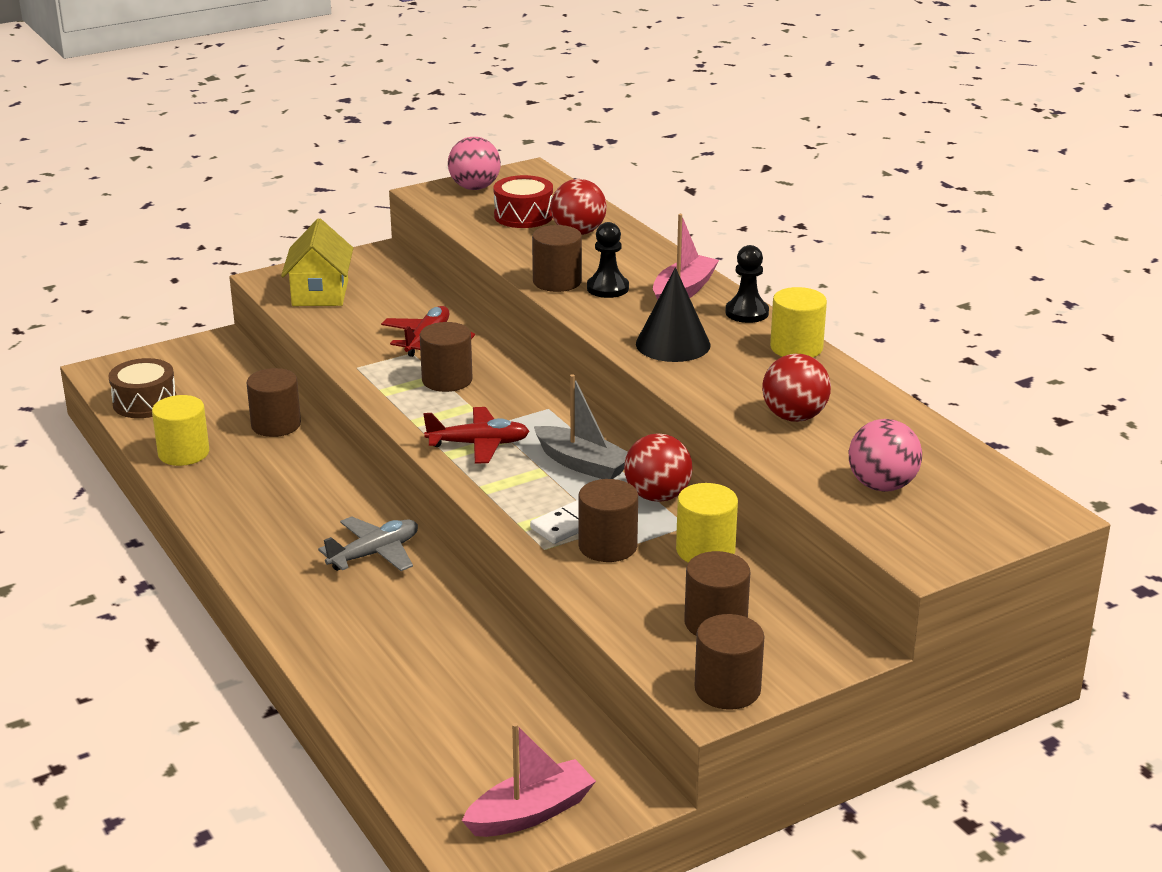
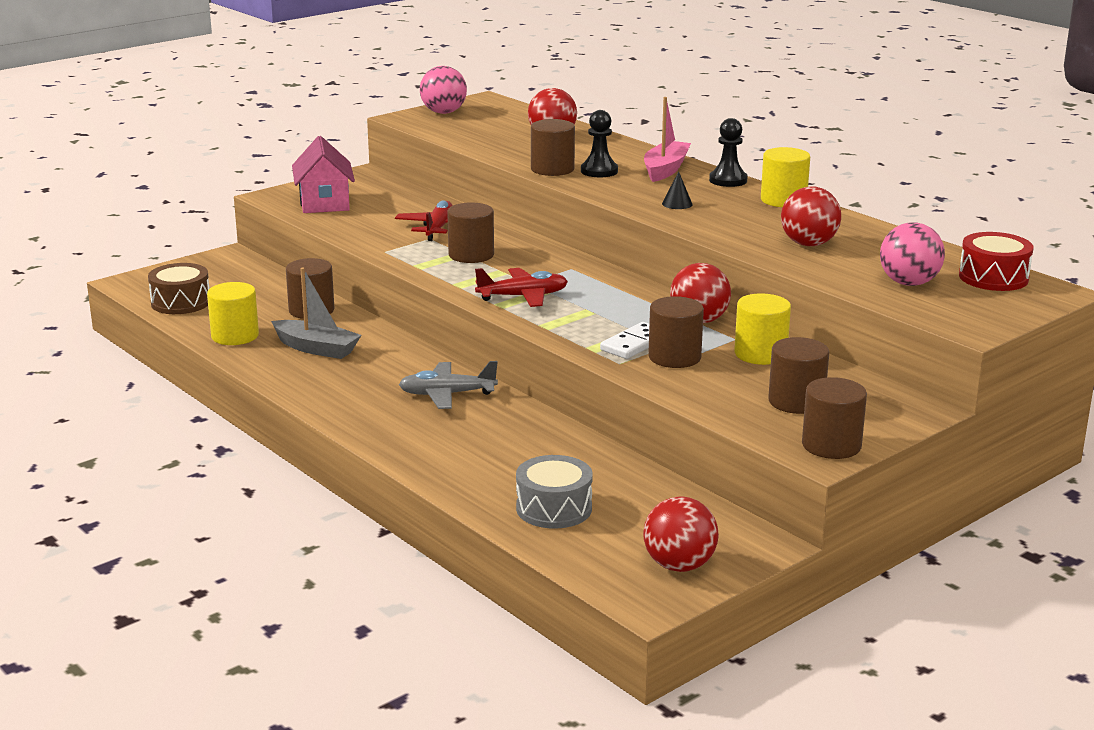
camera: 10 degrees left, 5 degrees down
(320, 293) = (324, 203): yellow house -> pink house
(374, 554) = (447, 394): grey plane -> grey plane turned 135 degrees counterclockwise
(427, 720) = (554, 508): none -> grey drum
(523, 216) = (497, 128): red drum -> red drum (993, 277)
(530, 813) = (679, 565): pink boat -> red ball
(582, 464) = (621, 304): grey boat -> grey boat (316, 348)
(673, 344) = (677, 204): black cone -> black cone, size x0.46

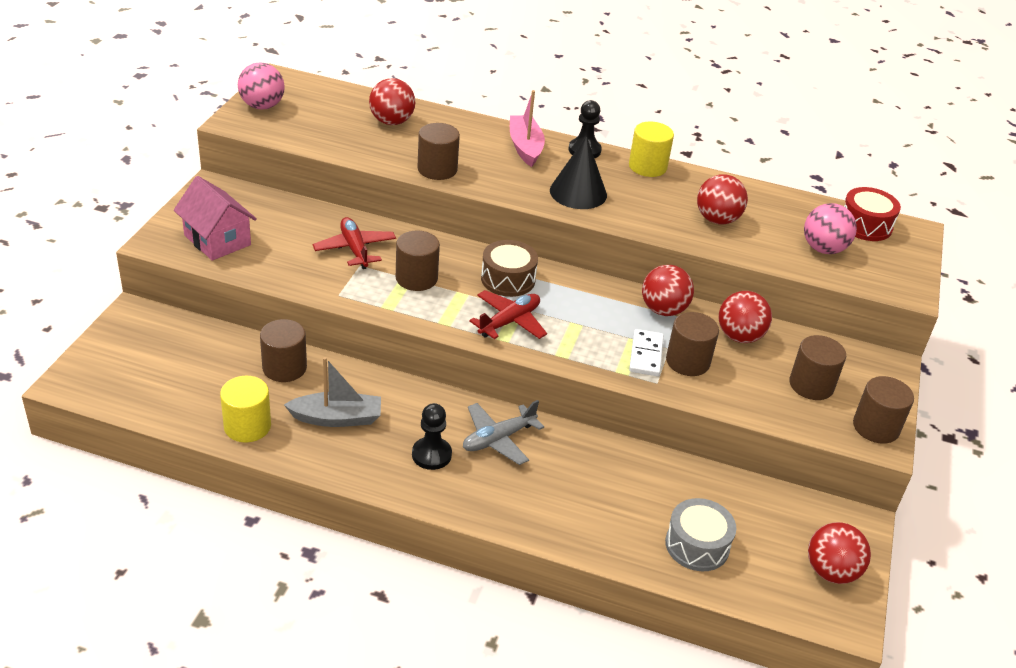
camera: 35 degrees left, 15 degrees up
(181, 302) = (150, 396): brown drum -> brown drum (508, 279)
(599, 171) = (477, 162): black pawn -> black pawn (431, 455)
(677, 204) = (578, 192): black cone -> black cone, size x2.17
(760, 354) = (739, 336): yellow cylinder -> red ball

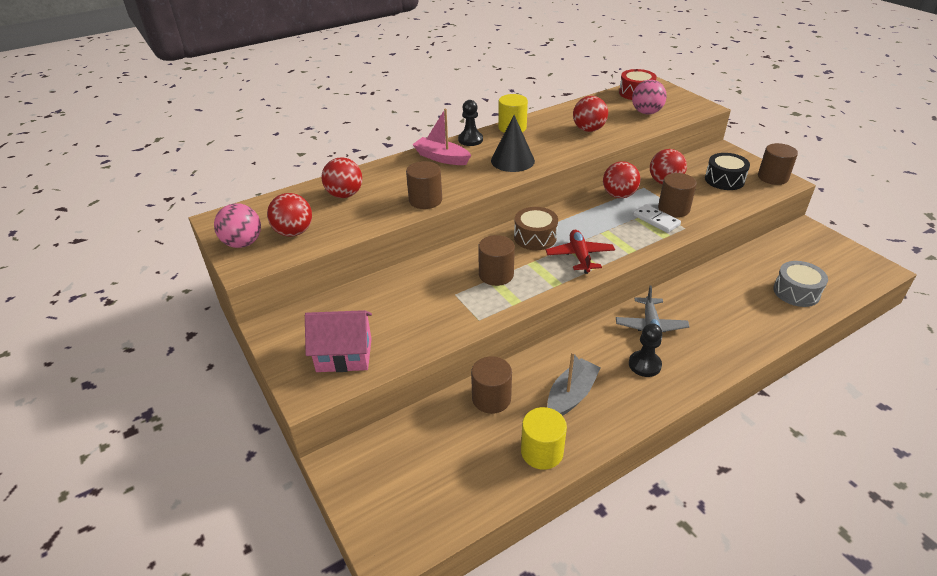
camera: 45 degrees left, 0 degrees up
(355, 249) = (434, 288): red plane -> none
(811, 385) = (724, 180): brown cylinder -> black drum
(831, 571) = (841, 256): red ball -> red ball (294, 232)

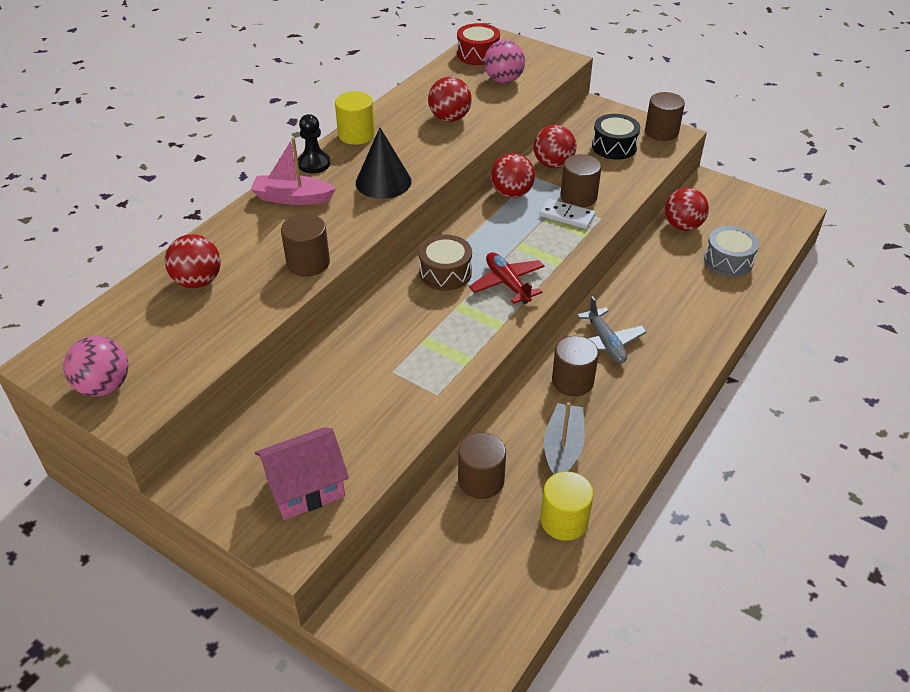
camera: 25 degrees left, 5 degrees up
(294, 232) = (164, 352): red ball -> red ball (682, 226)
(496, 275) = (426, 333): brown cylinder -> brown cylinder (572, 381)
(644, 365) = (620, 389): black pawn -> none

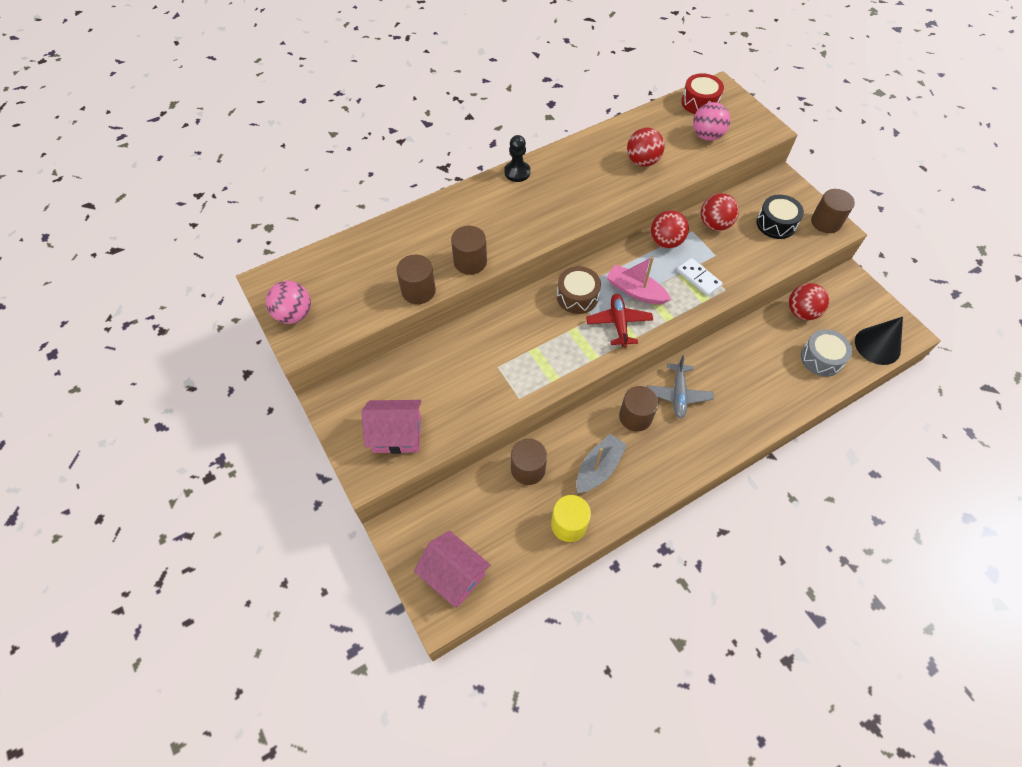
camera: 25 degrees right, 15 degrees up
(198, 281) = (389, 251): red ball -> none
(293, 198) = (487, 199): pink boat -> pink boat (635, 291)
(356, 135) = (562, 155): yellow cylinder -> none
(383, 182) = (560, 206): black cone -> black cone (877, 345)
(456, 635) = (454, 575): none -> pink house
(578, 197) = (718, 263): brown cylinder -> brown cylinder (418, 291)

